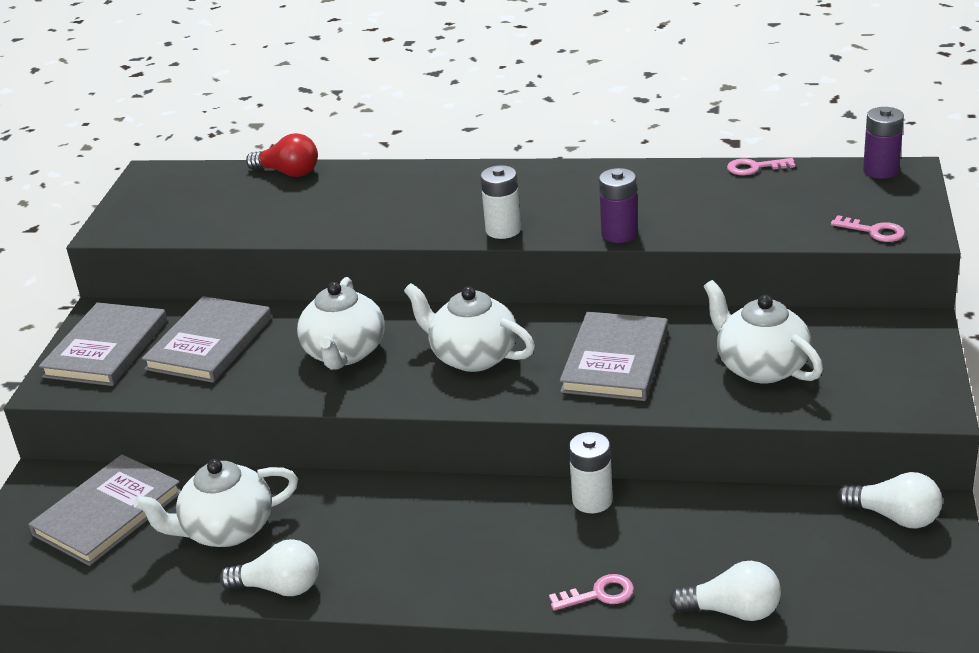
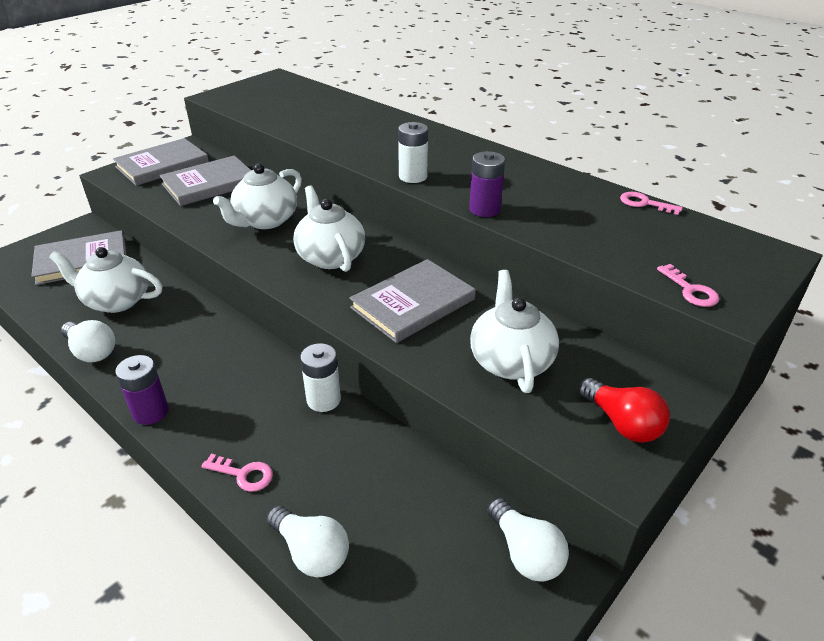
camera: 30 degrees right, 5 degrees up
(288, 172) = (342, 100): red light bulb -> red light bulb (622, 423)
(881, 170) = (752, 245): purple battery -> purple battery (151, 412)

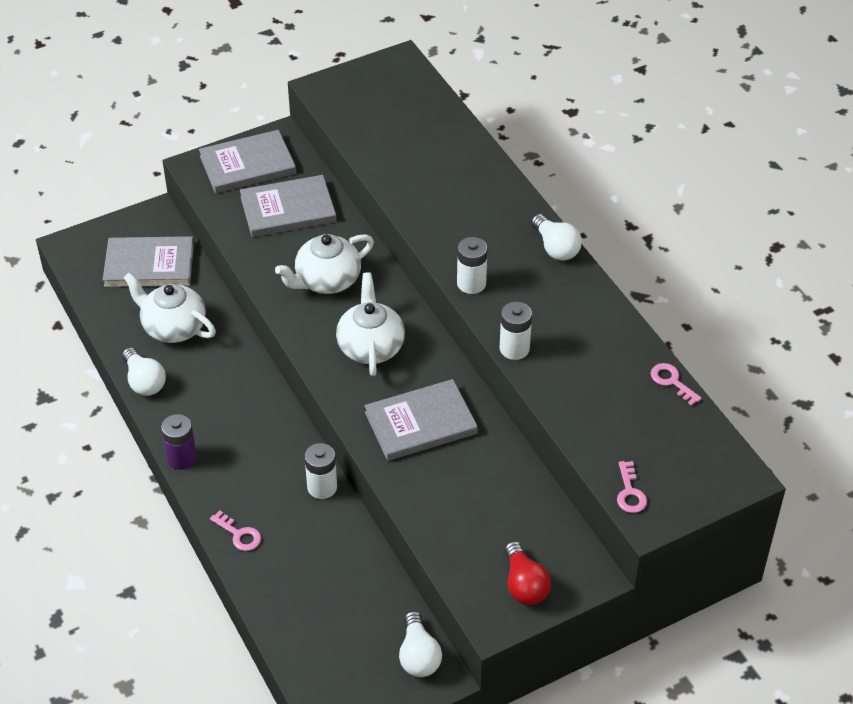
camera: 20 degrees right, 10 degrees up
(311, 552) = (269, 608): white light bulb -> white light bulb (556, 248)
(484, 209) = (514, 348): purple battery -> white battery
(510, 361) = (471, 505): white teapot -> none

